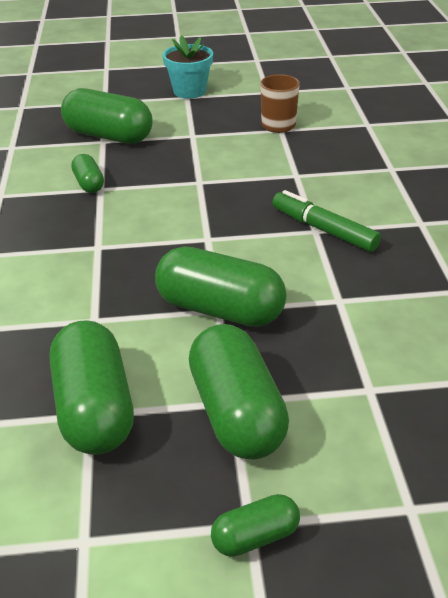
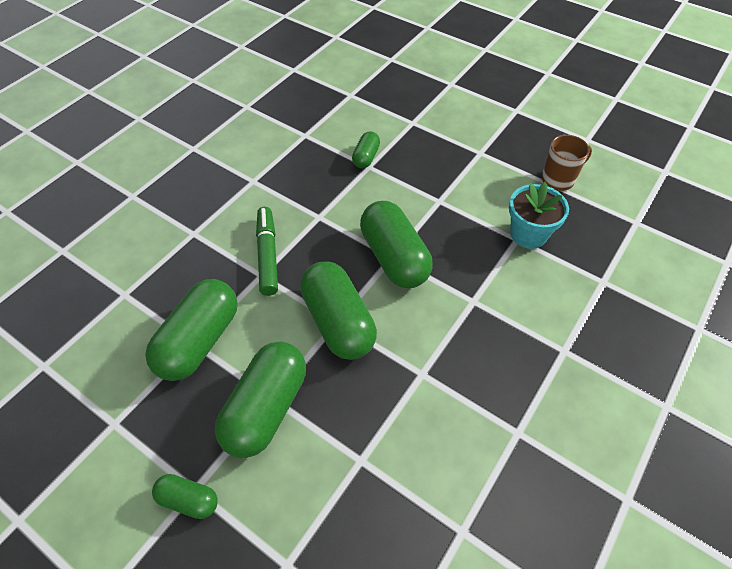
camera: 40 degrees right, 15 degrees up
(109, 136) = (421, 119): green capsule -> green capsule (394, 257)
(189, 91) = (524, 105): turquoise flower pot -> turquoise flower pot (528, 234)
(324, 229) = (480, 304): green marker -> green marker (268, 255)

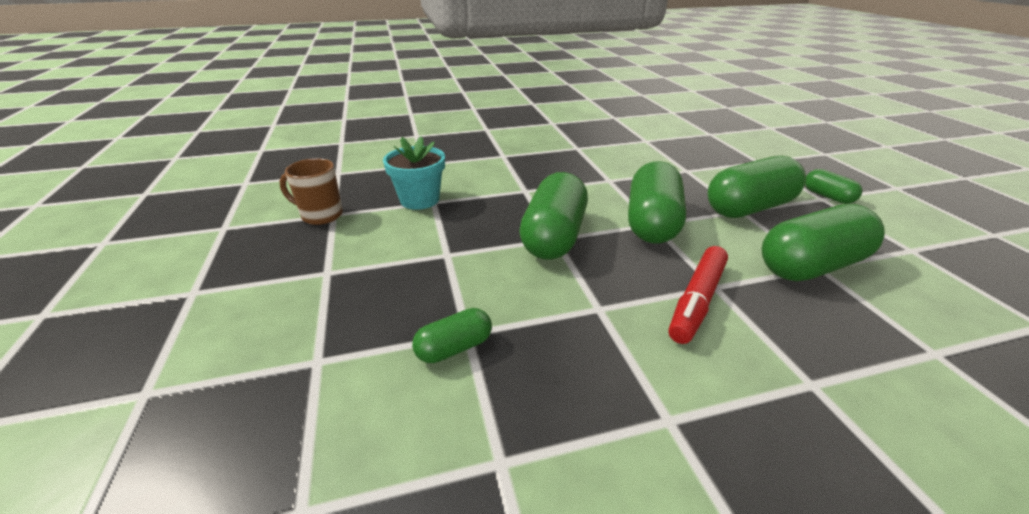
camera: 140 degrees left, 20 degrees down
(268, 255) = (696, 301): green marker -> red marker

